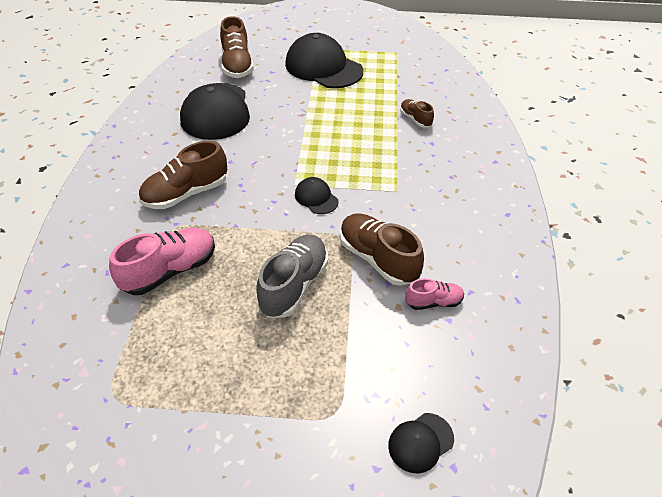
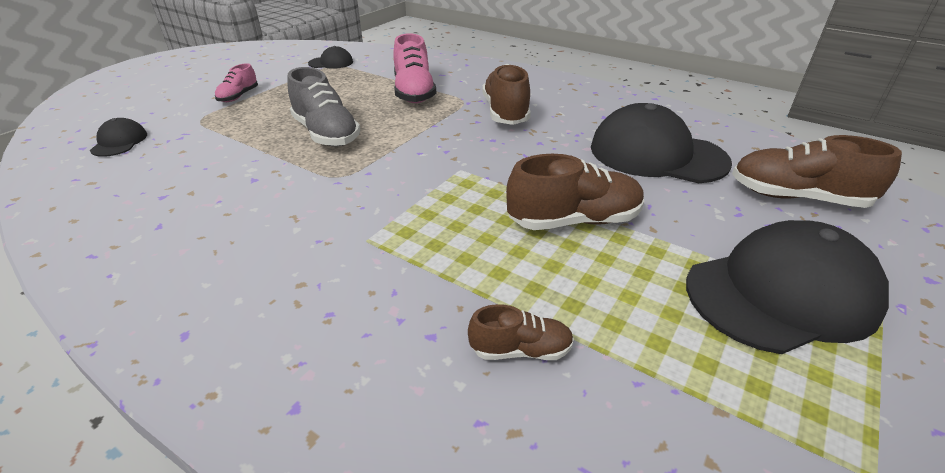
camera: 120 degrees right, 10 degrees down
(316, 198) = (422, 176): black cap -> black cap (331, 63)
(378, 259) = (288, 184): brown shoe -> brown shoe (574, 221)
(433, 302) = (192, 196): pink shoe -> pink shoe (238, 96)

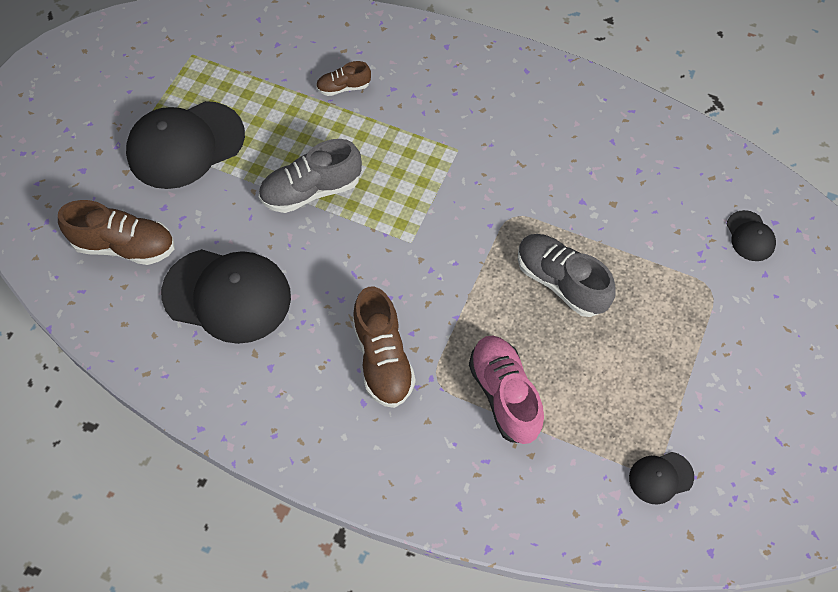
camera: 170 degrees right, 25 degrees up
(238, 96) = (711, 348): pink shoe -> none
(574, 221) = (311, 191): brown shoe -> grey shoe

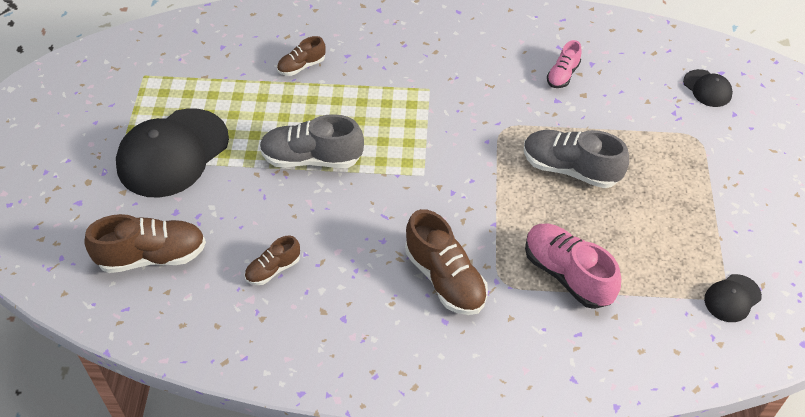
camera: 20 degrees left, 10 degrees down
(227, 295) = (273, 269): black cap -> brown shoe
(311, 191) = (312, 158): grey shoe -> grey shoe turned 45 degrees clockwise
(602, 174) = (563, 75): none -> pink shoe

